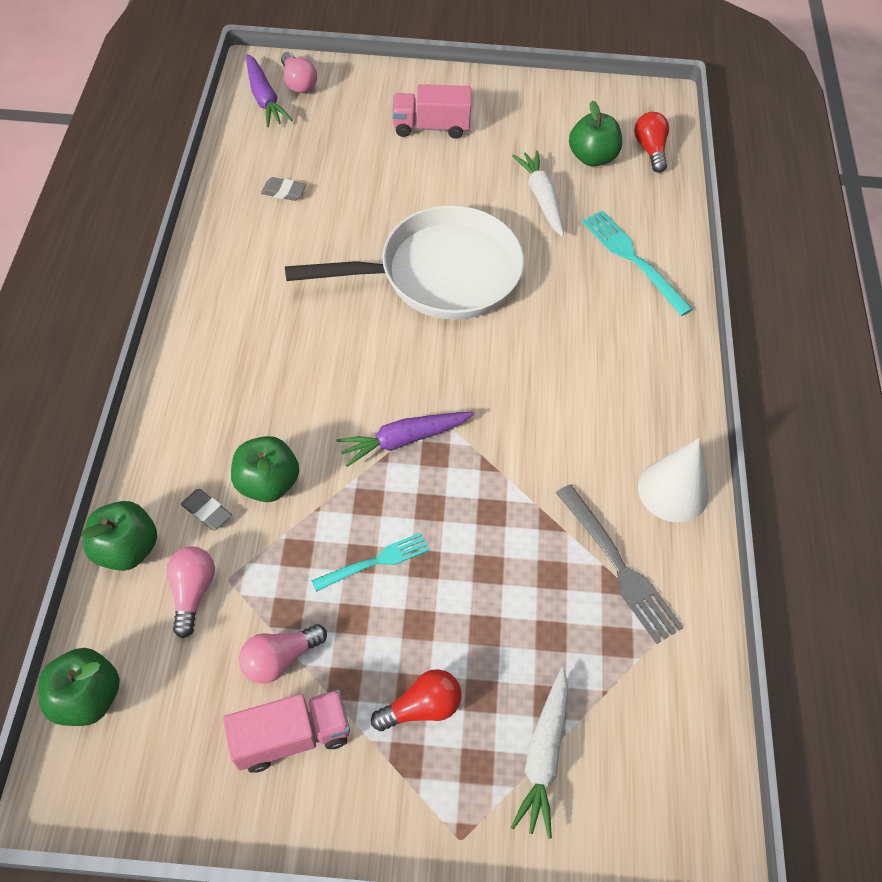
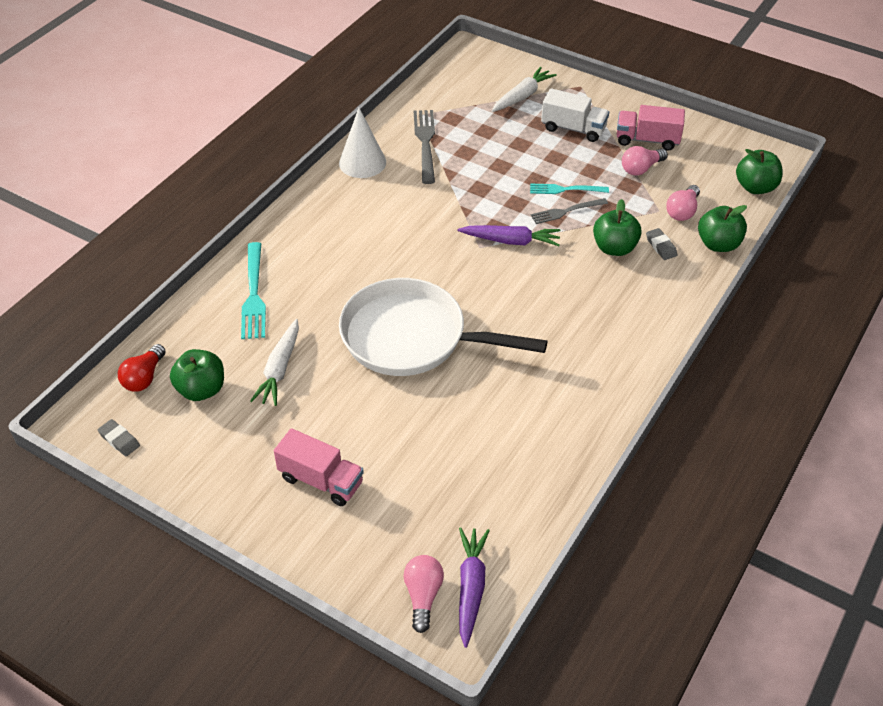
camera: 150 degrees left, 10 degrees down
(280, 658) = (641, 168): pink light bulb -> pink light bulb turned 150 degrees clockwise
(283, 192) = (504, 462): grey eraser -> grey eraser (119, 440)
(357, 520) = (566, 211): none -> grey fork
(421, 707) = (573, 129): red light bulb -> white truck

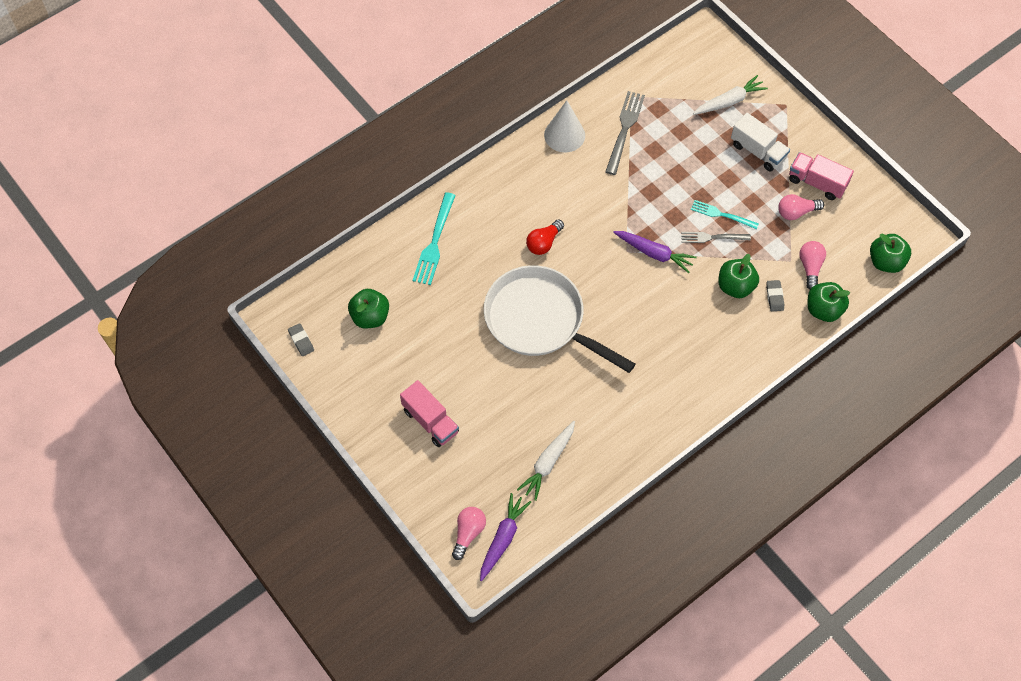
camera: 20 degrees right, 15 degrees up
(144, 377) = (332, 292): red light bulb -> red light bulb (544, 243)
(279, 369) = (432, 317): white carrot -> white carrot (548, 462)
(682, 211) = (810, 267): pink light bulb -> pink light bulb turned 135 degrees clockwise

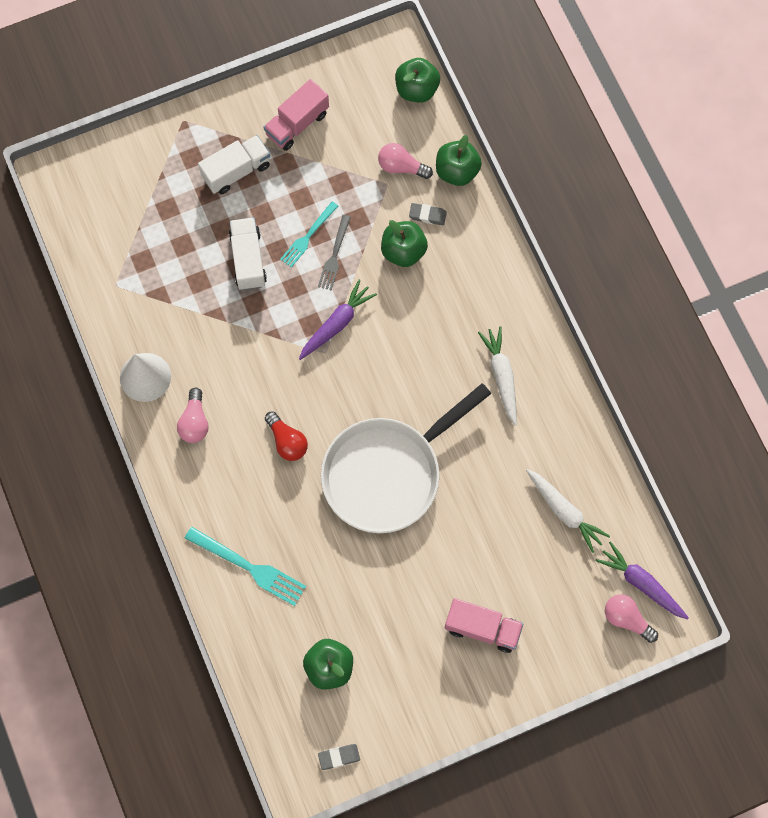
camera: 75 degrees left, 10 degrees up
(430, 421) = (482, 628): pink truck -> pink truck turned 45 degrees clockwise
(624, 129) = (159, 306): grey fork -> none
(686, 178) = (248, 259): none -> white truck
(729, 101) = (158, 179): white carrot -> white carrot (501, 376)
(796, 212) = (328, 157): pink light bulb -> pink light bulb (195, 422)

